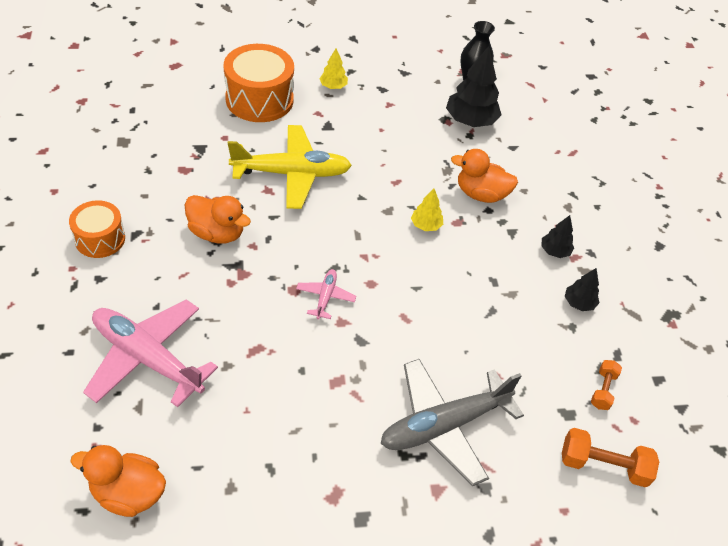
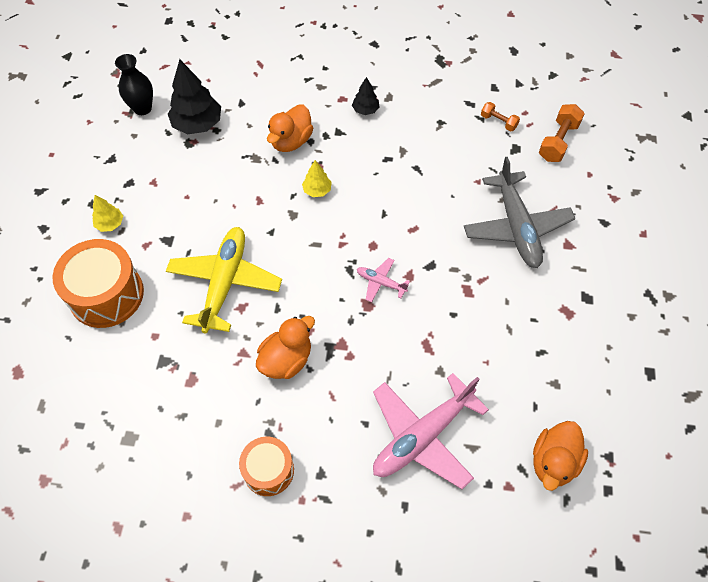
camera: 70 degrees left, 10 degrees up
(578, 303) = (419, 111): black tree -> none

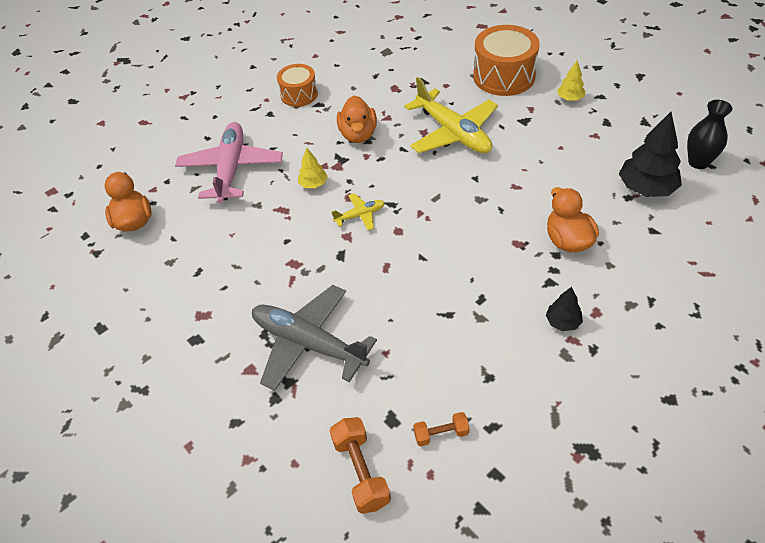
camera: 135 degrees right, 10 degrees down
(317, 190) = (491, 227): yellow tree -> yellow tree (313, 184)
(380, 282) = (360, 215): pink plane -> yellow plane

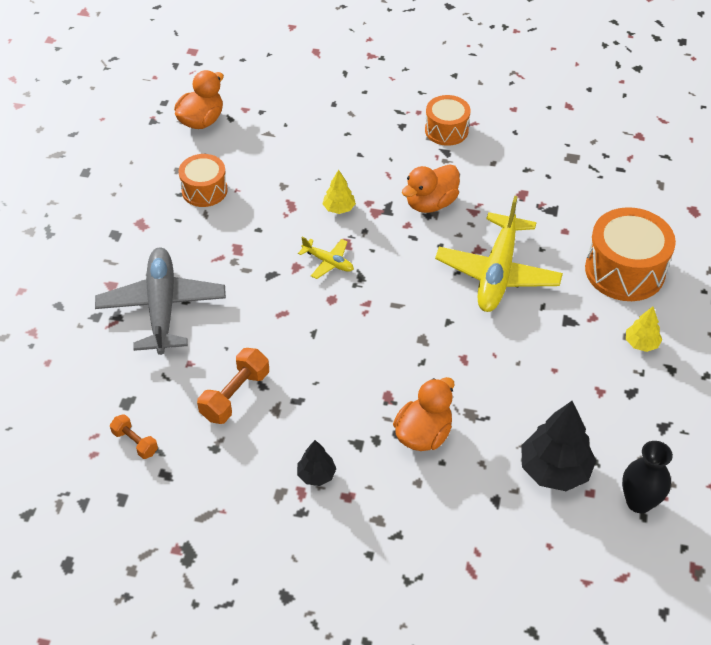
camera: 50 degrees right, 0 degrees up
(210, 255) = (204, 190): none -> orange drum
(231, 169) = (310, 143): pink plane -> none
(361, 472) = (67, 408): orange dumbbell -> orange dumbbell (235, 395)

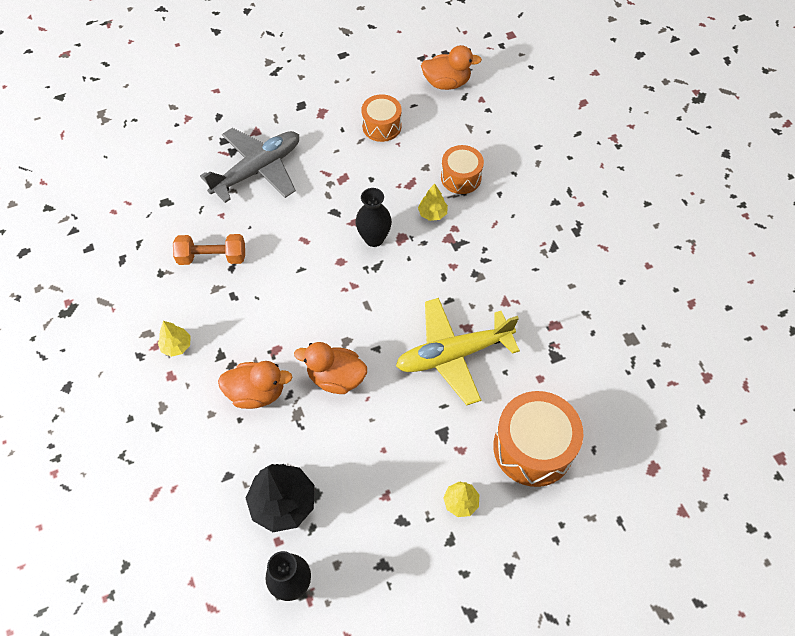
camera: 55 degrees right, 10 degrees up
(135, 442) = (136, 227): orange dumbbell -> none
(316, 475) = (176, 346): black tree -> yellow tree
(328, 262) = (374, 238): yellow plane -> black vase
(430, 203) = (488, 268): orange duck -> orange duck (336, 377)
(446, 130) = (578, 233): orange drum -> orange drum (461, 177)

